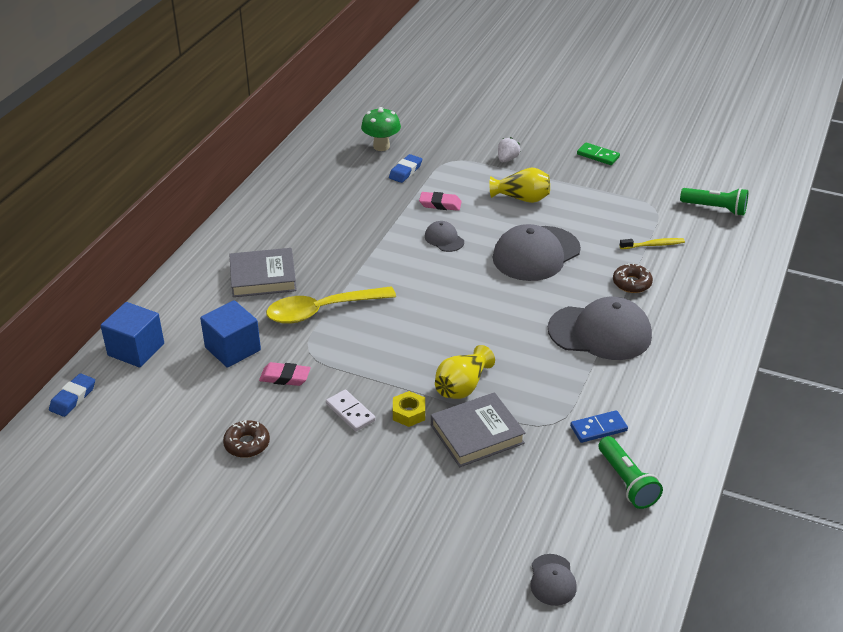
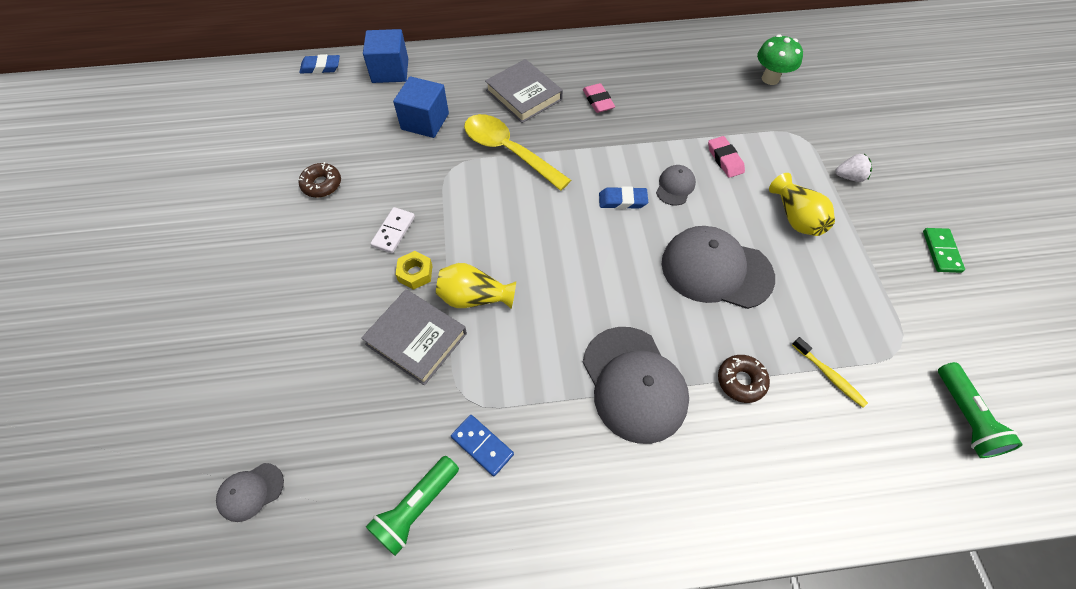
camera: 60 degrees right, 20 degrees up
(285, 377) = (411, 169): pink eraser -> pink eraser (598, 101)
(405, 171) = (750, 112): blue eraser -> blue eraser (622, 201)

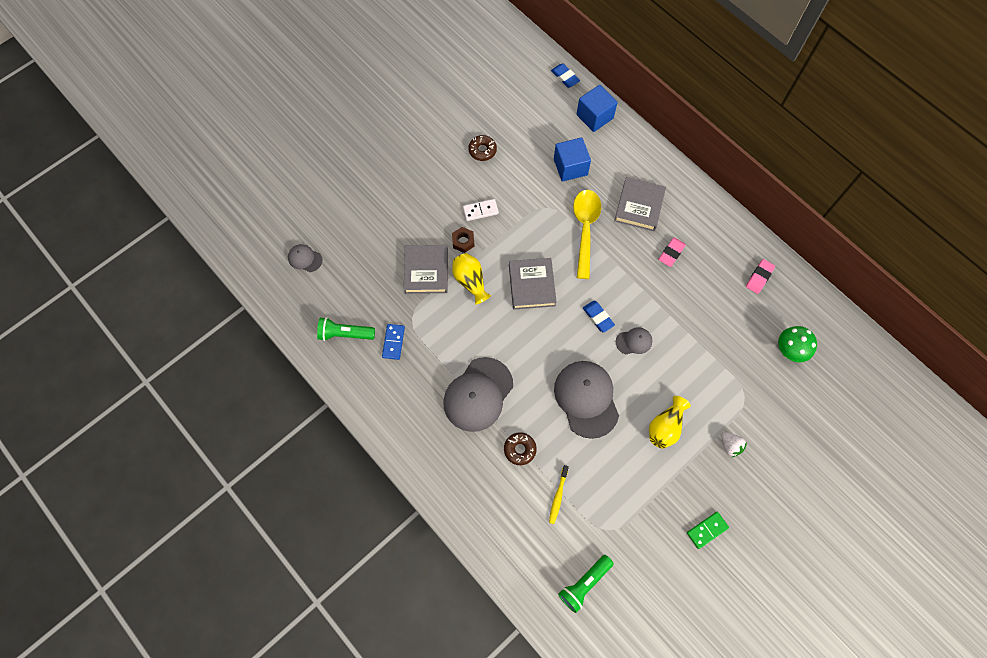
camera: 55 degrees right, 10 degrees up
(415, 273) = (463, 241): yellow nut -> brown nut
(533, 238) = (532, 285): none -> grey book
(725, 159) = (682, 359): pink eraser -> pink eraser (759, 277)

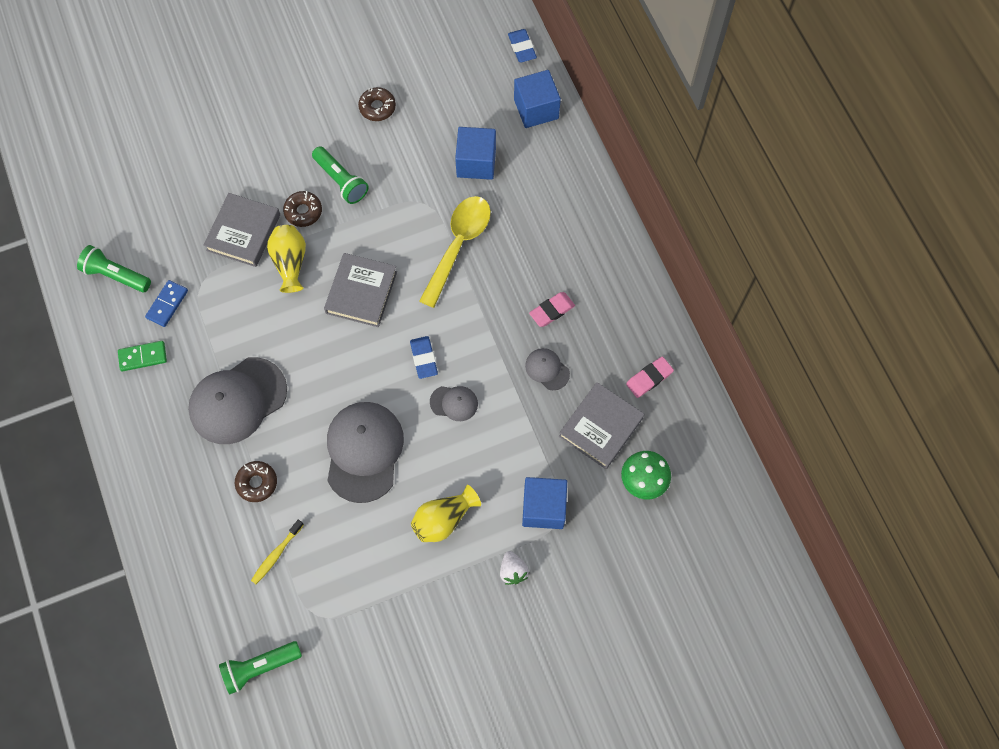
camera: 20 degrees right, 0 degrees up
(305, 258) = (109, 170): grey cap -> grey cap (547, 369)
(463, 241) = (303, 211): brown nut -> brown donut
(480, 210) = (341, 181): white domino -> green flashlight
(639, 206) = (539, 239): grey book -> grey book (600, 427)
(707, 530) = (436, 660): green domino -> green domino (143, 357)
(730, 393) = (543, 508): none -> blue cube

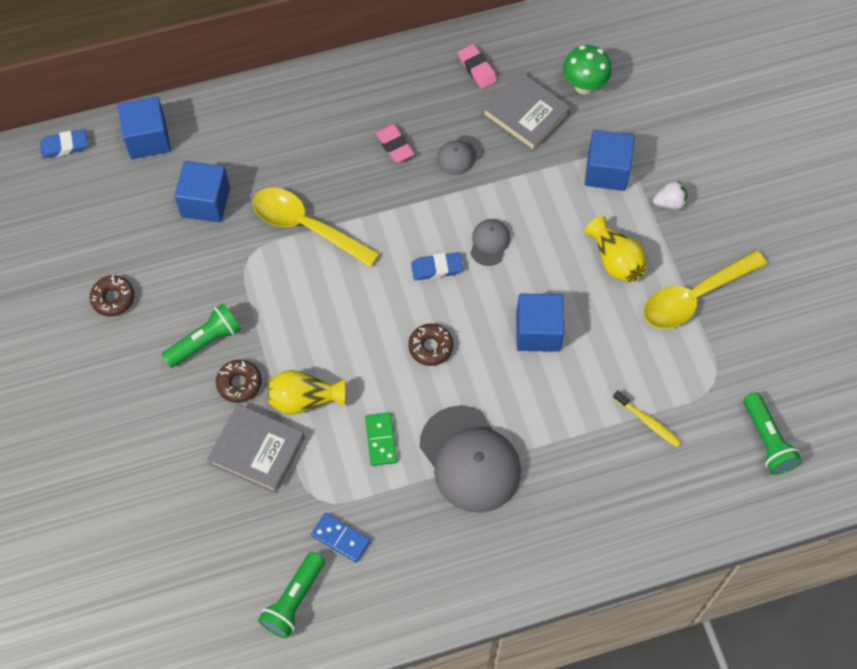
camera: 85 degrees left, 5 degrees down
(143, 357) = (406, 566): green domino -> green domino (380, 440)
(257, 483) = (568, 440): brown donut -> brown donut (430, 347)
(361, 292) = (351, 326): grey book -> none
(364, 451) = (538, 332): grey cap -> blue cube
(408, 596) = (694, 297): none -> yellow spoon

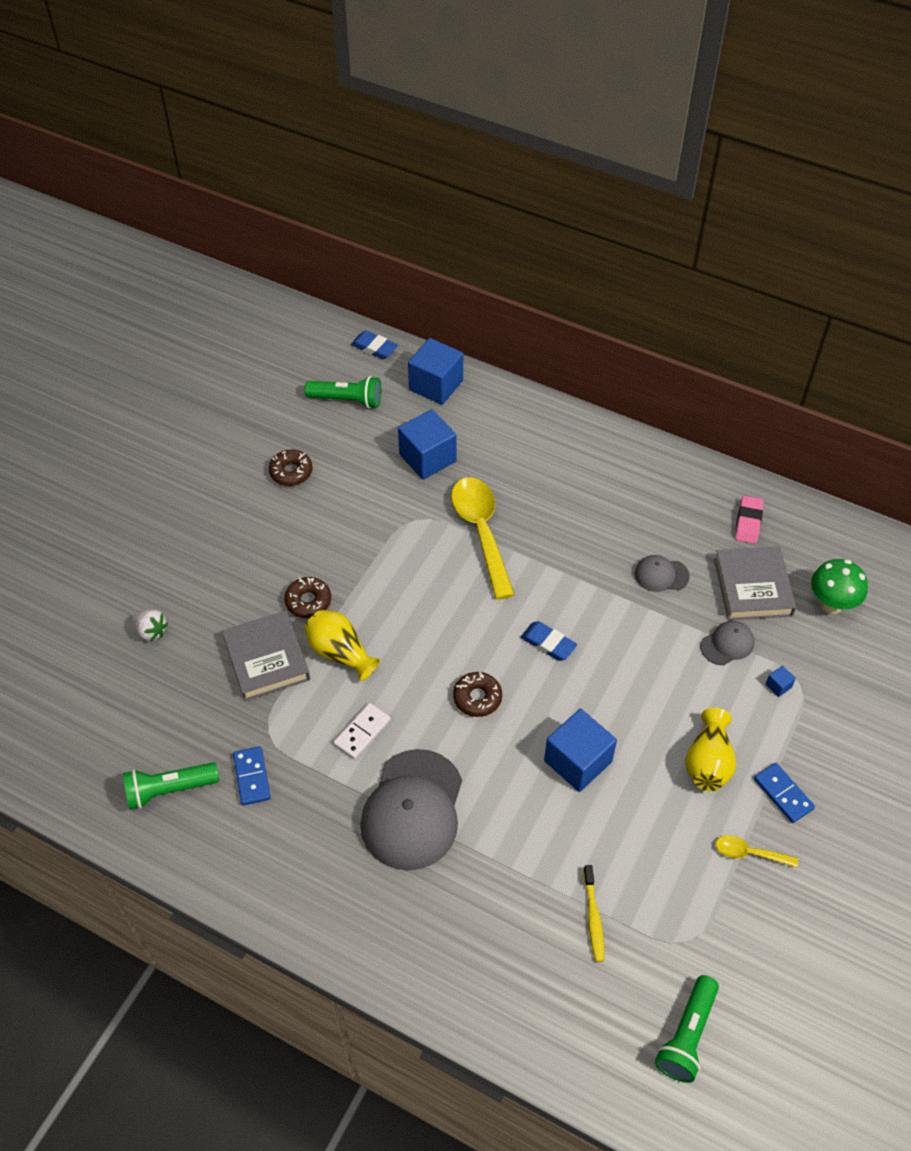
camera: 45 degrees right, 10 degrees down
(205, 341) = (318, 552): green flashlight -> green flashlight (347, 400)
(380, 440) = (362, 732): green domino -> white domino
(394, 145) = (615, 527): pink eraser -> none
(489, 243) = (613, 660): grey cap -> grey cap (727, 644)
(606, 171) = (778, 686): blue cube -> blue cube, size x0.40
(669, 203) = (810, 757): white strawberry -> white strawberry (151, 631)
(677, 241) = (783, 794): none -> blue domino
(694, 297) = (749, 853): yellow spoon -> yellow spoon, size x0.48

